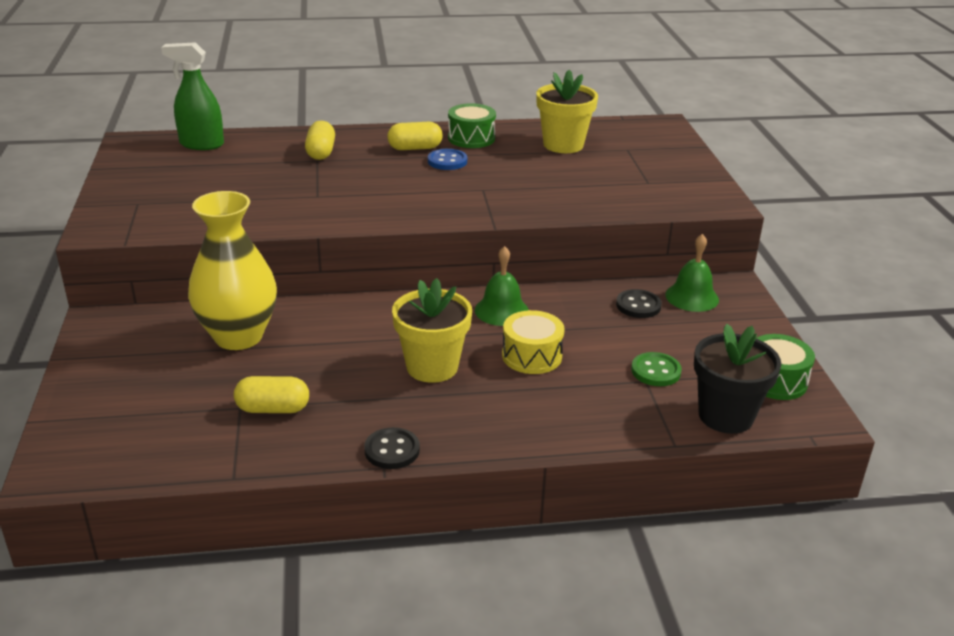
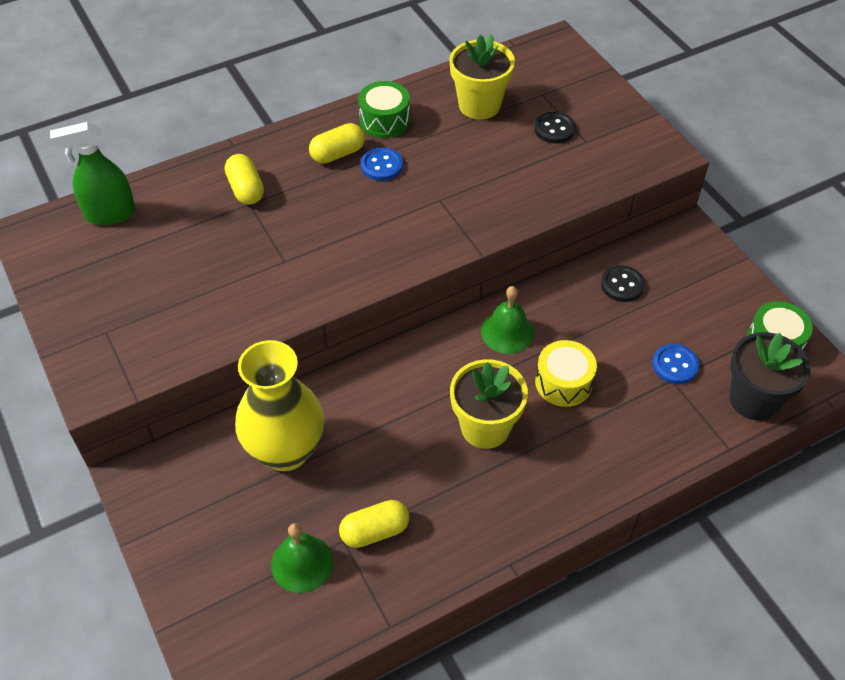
camera: 20 degrees left, 20 degrees up
(392, 450) = (506, 542): black button -> black button (554, 129)
(655, 371) = (675, 365): green button -> blue button
(692, 297) = (662, 258): green bell -> green bell (302, 563)

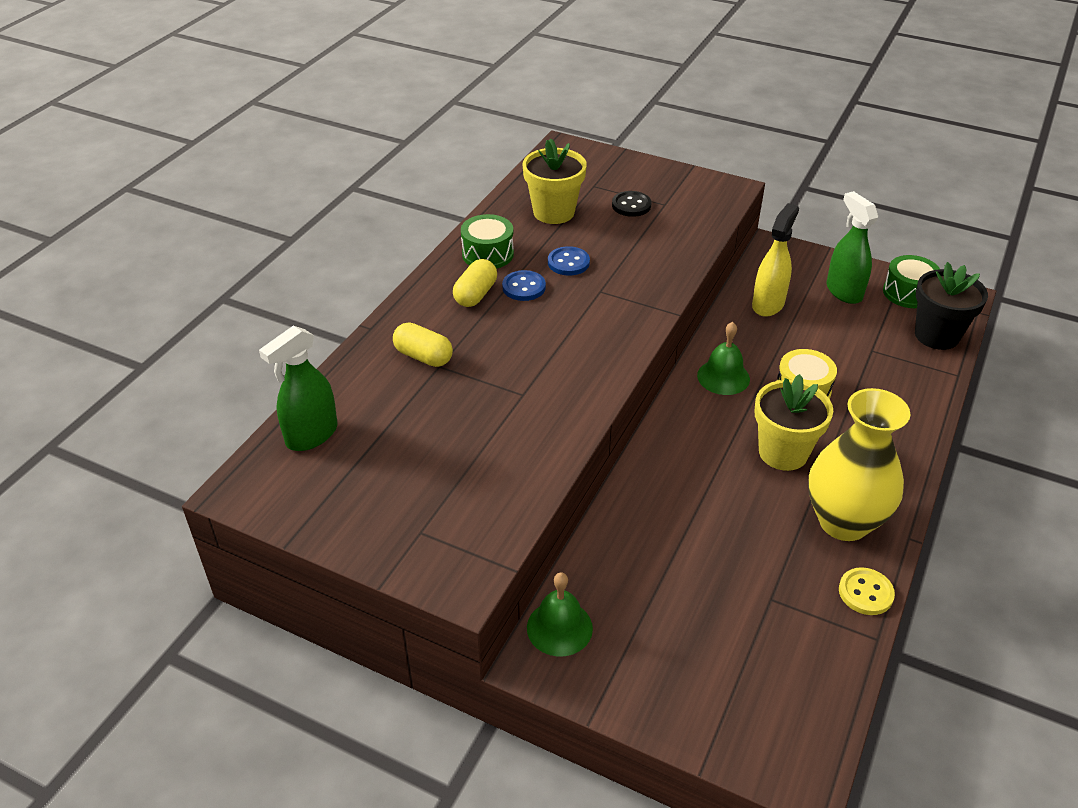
camera: 35 degrees left, 10 degrees down
(285, 450) = (648, 559): yellow vase -> yellow vase (843, 522)
(302, 563) = (758, 637): green bell -> green bell (559, 628)
(375, 531) = (787, 576): yellow capsule -> none
(422, 585) = (865, 593): none -> yellow button
(622, 285) = (768, 304): black button -> yellow spray bottle
(675, 365) = (863, 339): blue button -> blue button (568, 263)
(709, 309) = (843, 291): none -> green spray bottle

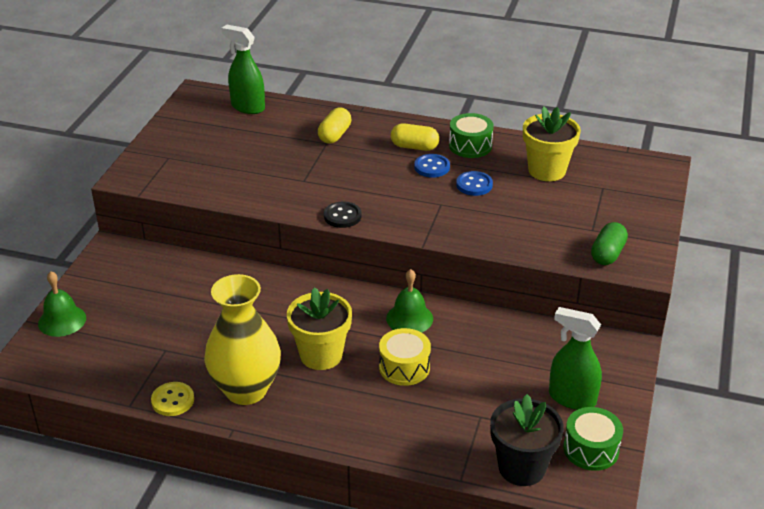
camera: 80 degrees right, 5 degrees down
(559, 628) = (137, 254): green bell -> green bell (62, 320)
(631, 205) = (579, 210): black button -> black button (342, 216)
(705, 202) = (607, 254): none -> green capsule
(768, 304) = (527, 344): yellow spray bottle -> none
(843, 291) = (571, 398): green spray bottle -> green spray bottle turned 120 degrees counterclockwise

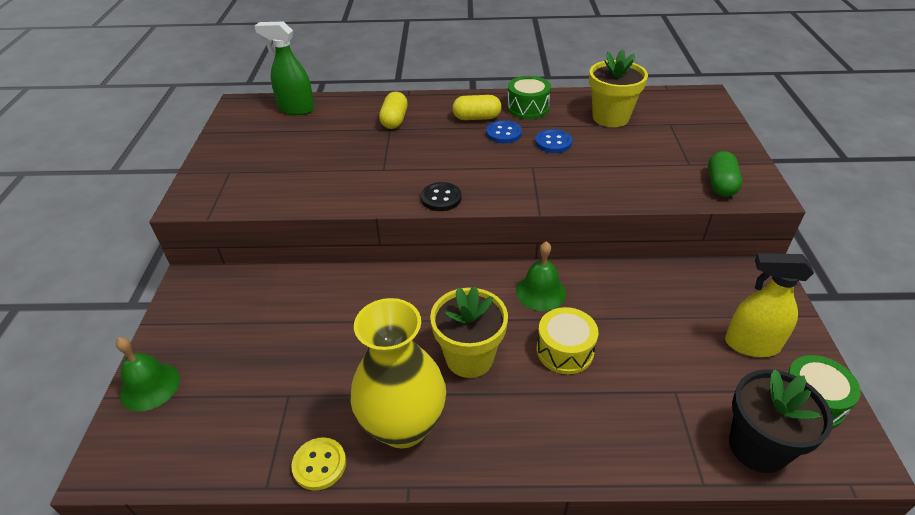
camera: 15 degrees left, 5 degrees up
(571, 398) = (751, 344): green spray bottle -> yellow spray bottle

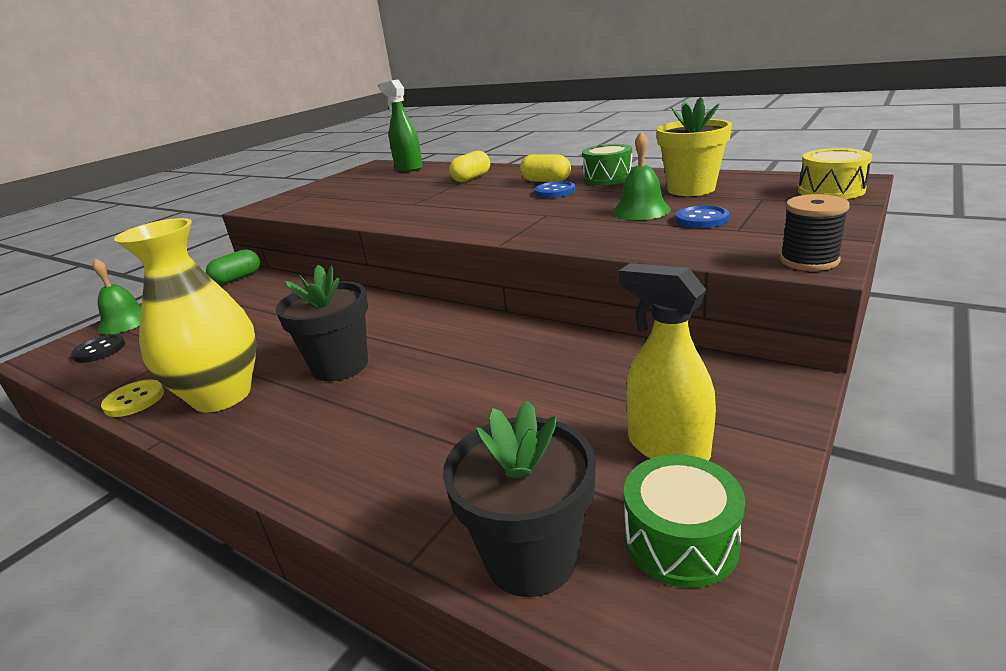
camera: 35 degrees right, 15 degrees down
(441, 198) = (428, 224): black button -> black button (99, 350)
(469, 358) = (340, 366): yellow flower pot -> black flower pot
(541, 292) = (474, 335): green bell -> green bell (641, 210)
(553, 142) = (595, 201): blue button -> blue button (701, 219)
(565, 350) = (431, 386): yellow drum -> yellow drum (831, 190)
(720, 184) = (756, 249): green capsule -> green capsule (237, 278)
(759, 190) = (809, 260): none -> black spool

